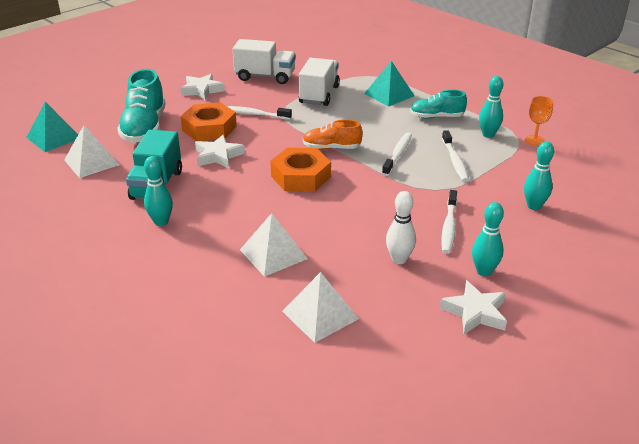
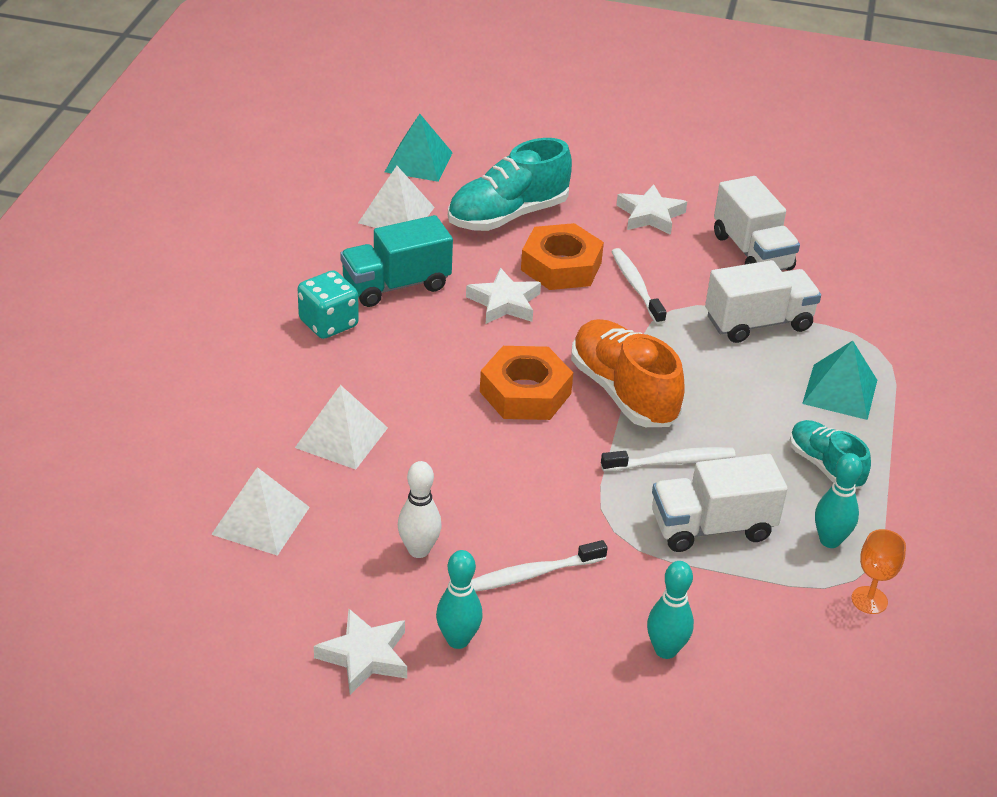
camera: 55 degrees right, 5 degrees up
(161, 222) = (328, 323): turquoise bowling pin -> turquoise dice
(331, 148) = (623, 392): orange shoe -> orange shoe, size x1.66
(455, 161) = (712, 527): white toothbrush -> white truck

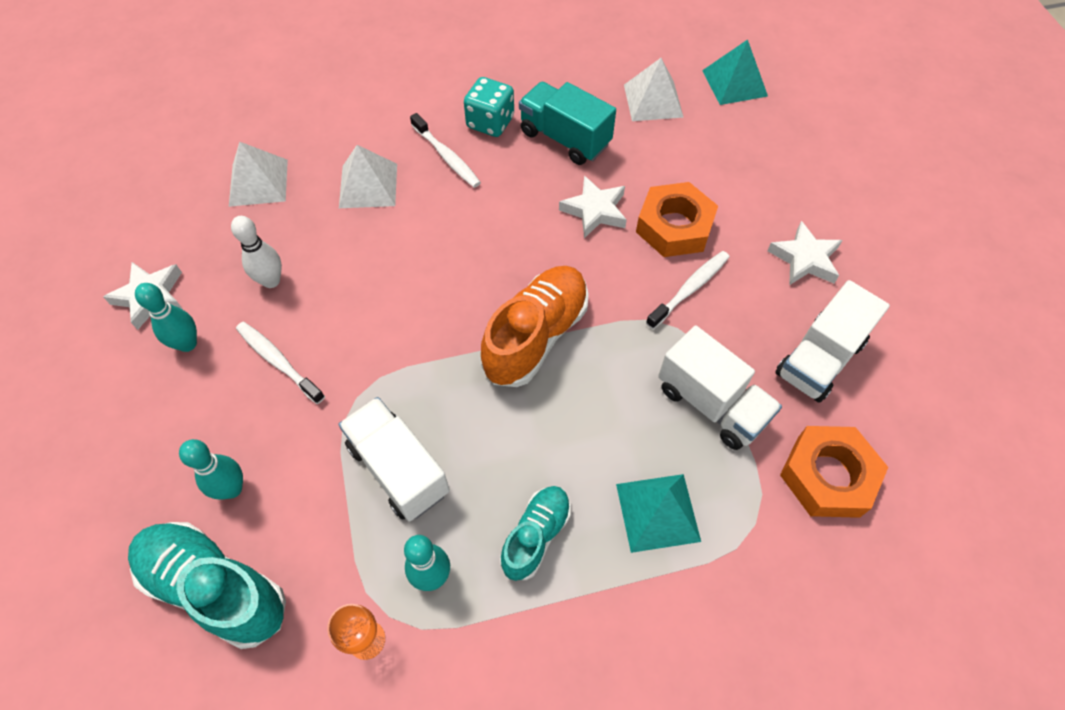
camera: 65 degrees right, 20 degrees up
(507, 215) = (713, 165): turquoise shoe -> turquoise shoe (216, 588)
(525, 392) = (490, 270): orange nut -> orange nut (828, 476)
(671, 462) = (466, 406): white toothbrush -> white toothbrush (447, 156)

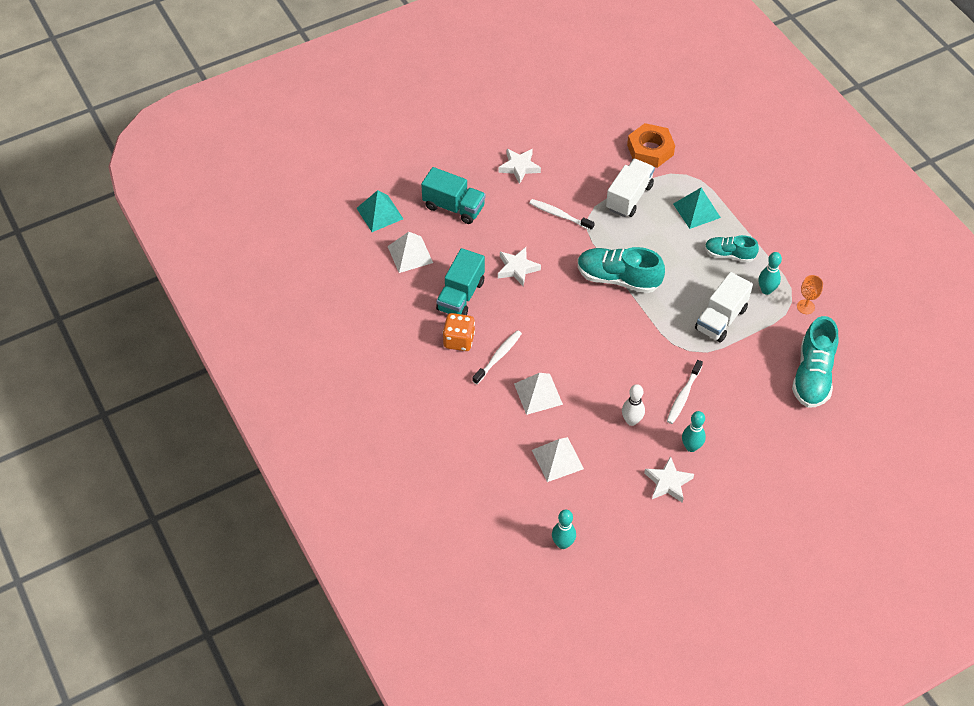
camera: 105 degrees left, 5 degrees down
(232, 489) = (763, 388): turquoise bowling pin -> turquoise bowling pin (563, 543)
(490, 122) = (459, 340): turquoise dice -> orange dice
(536, 336) = (618, 278): orange shoe -> turquoise shoe
(674, 227) = (516, 228): orange nut -> none
(732, 162) = (454, 207): none -> turquoise truck
(819, 359) = (584, 157): white truck -> none

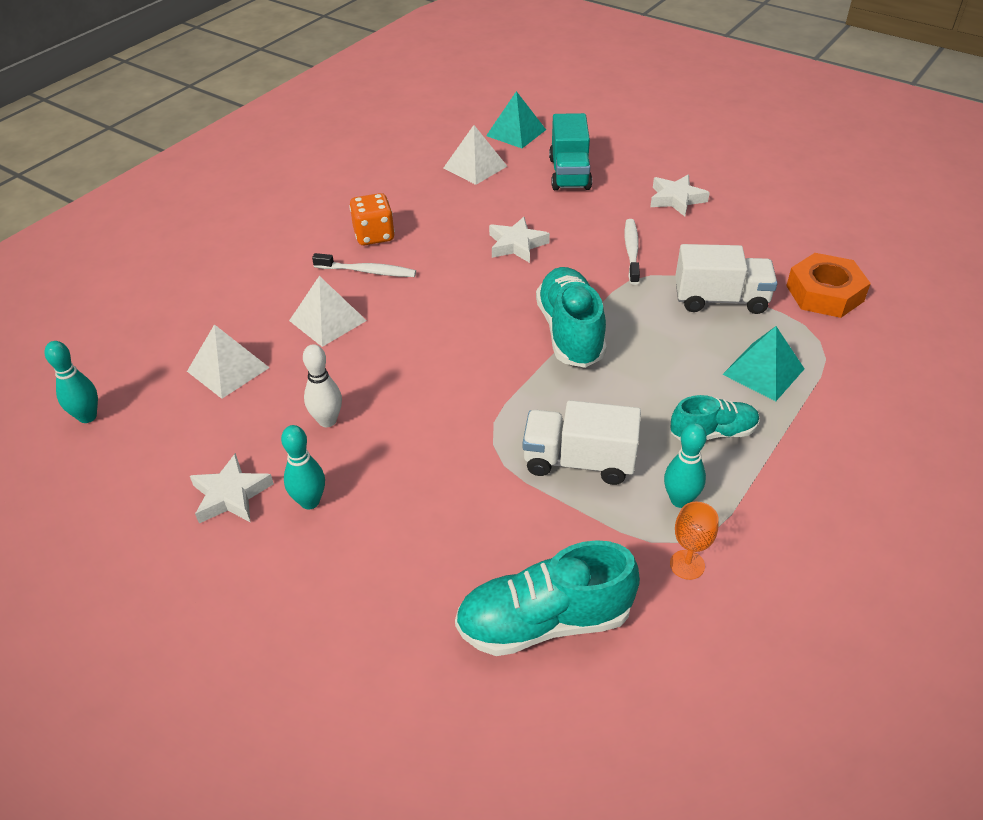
camera: 65 degrees right, 10 degrees down
(461, 295) = (442, 217): turquoise truck -> none
(683, 396) = (403, 463): white toothbrush -> none
(729, 254) = (713, 433): turquoise shoe -> turquoise shoe turned 90 degrees clockwise

